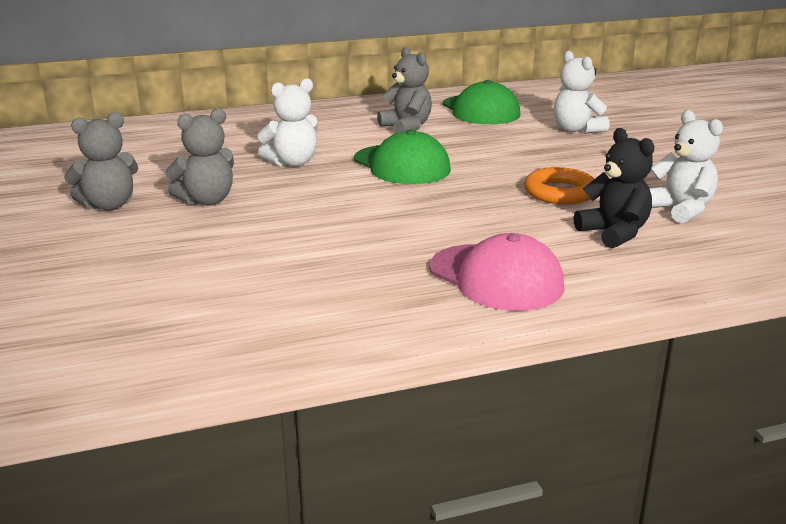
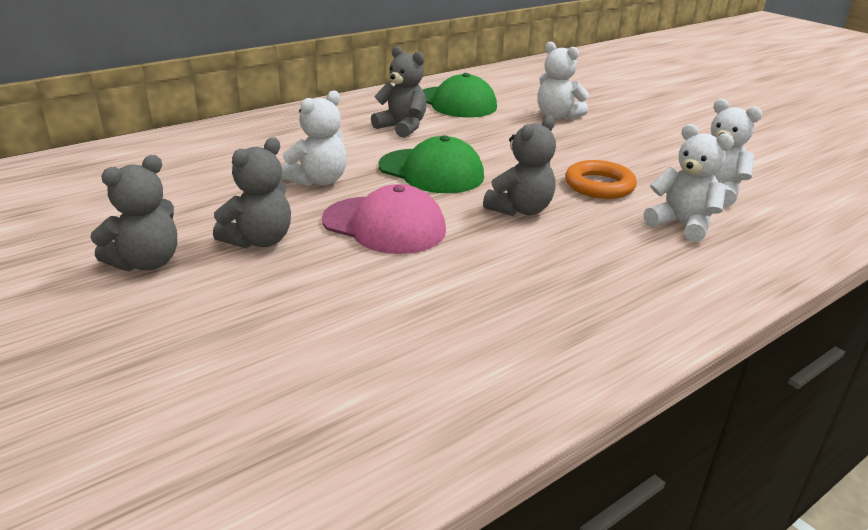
camera: 20 degrees left, 5 degrees up
(459, 203) = (520, 209): none -> grey teddy bear
(496, 278) = (624, 293): pink cap -> pink cap (384, 225)
(614, 233) = (682, 225): black teddy bear -> white teddy bear

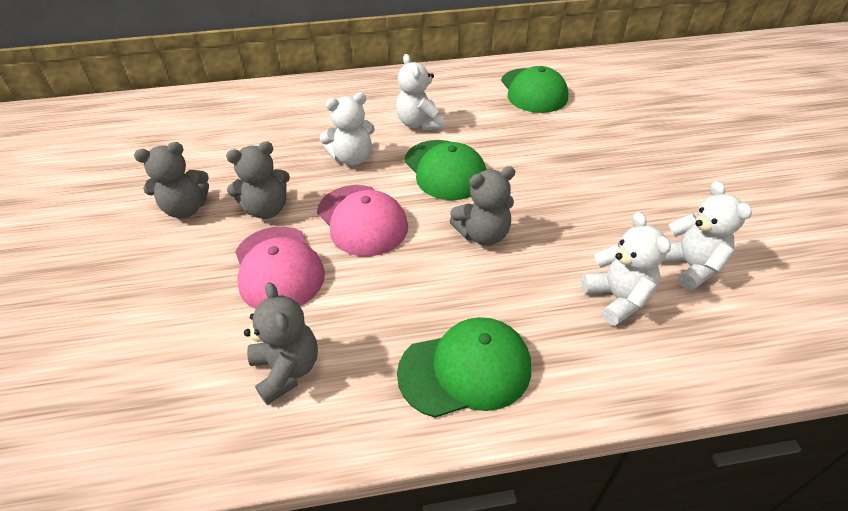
camera: 30 degrees right, 15 degrees up
(329, 284) = (278, 268): none -> pink cap
(402, 127) = (462, 112): grey teddy bear -> grey teddy bear (287, 370)
(557, 116) = (615, 127): white teddy bear -> white teddy bear (419, 124)
(599, 185) = (579, 226): orange ring -> none
(610, 306) = (465, 369): none -> green cap

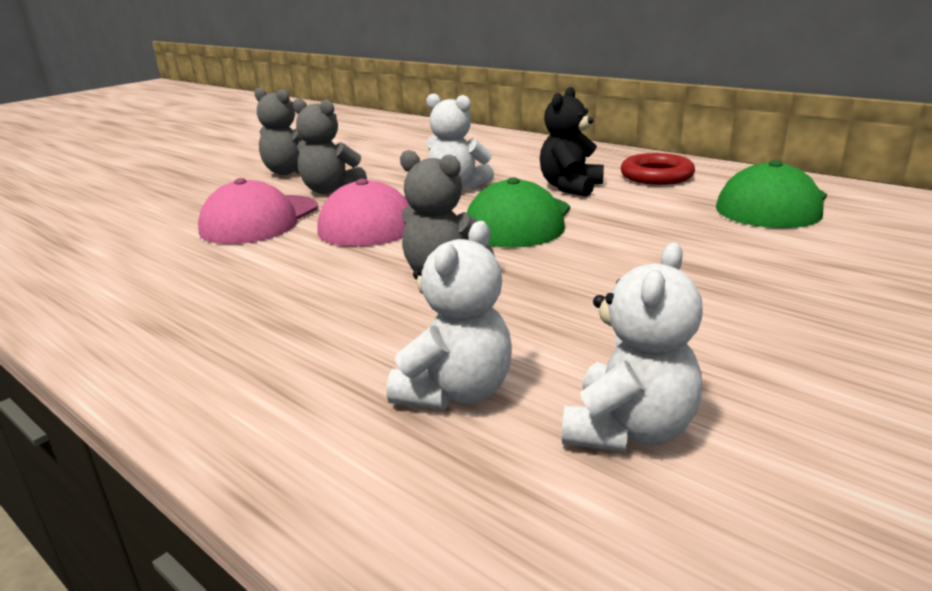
camera: 50 degrees right, 20 degrees down
(287, 370) = (134, 268): grey teddy bear -> none
(419, 124) = (570, 187): white teddy bear -> black teddy bear
(447, 90) = (656, 176): none -> red ring
(465, 369) = (208, 341): green cap -> none

